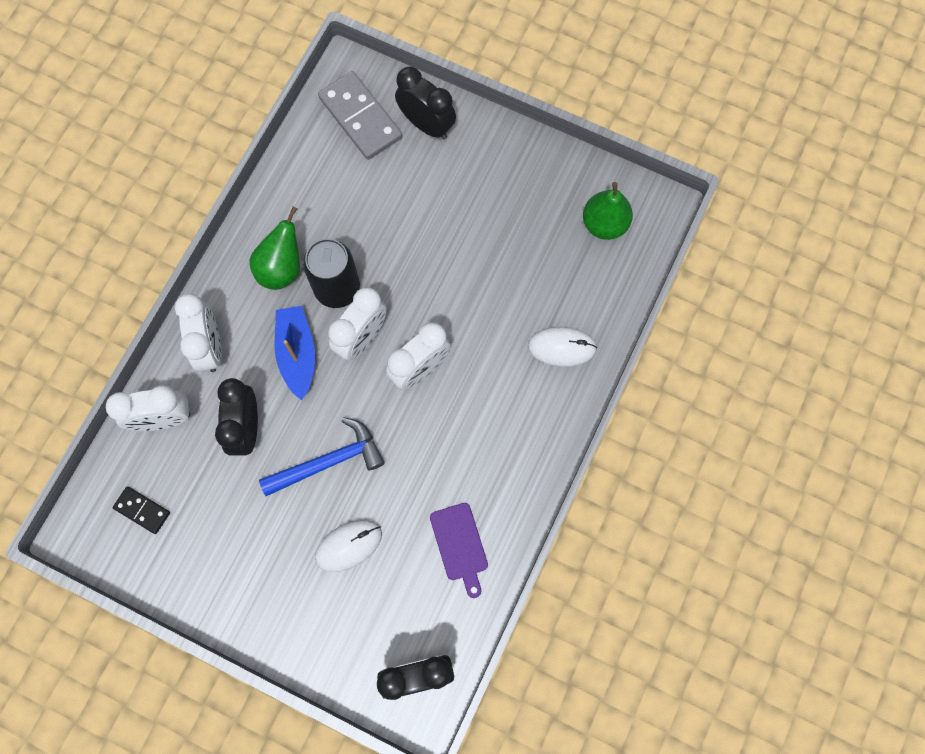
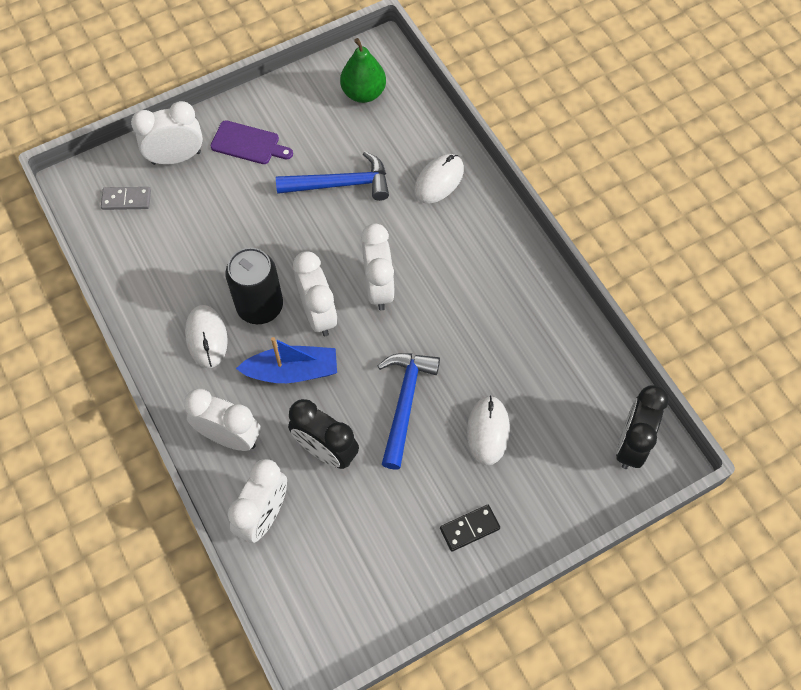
camera: 55 degrees left, 10 degrees down
(142, 510) = (334, 584): black domino -> black domino (469, 528)
(282, 268) = (206, 337): green pear -> white mouse
(297, 354) = (292, 371): blue boat -> blue boat turned 150 degrees clockwise
(360, 118) = (126, 200): grey domino -> grey domino, size x0.53
(426, 125) = (176, 157): black clock -> white clock
(460, 545) = (546, 348): purple cutting board -> purple cutting board (248, 144)
(498, 270) = (341, 184): none -> blue hammer

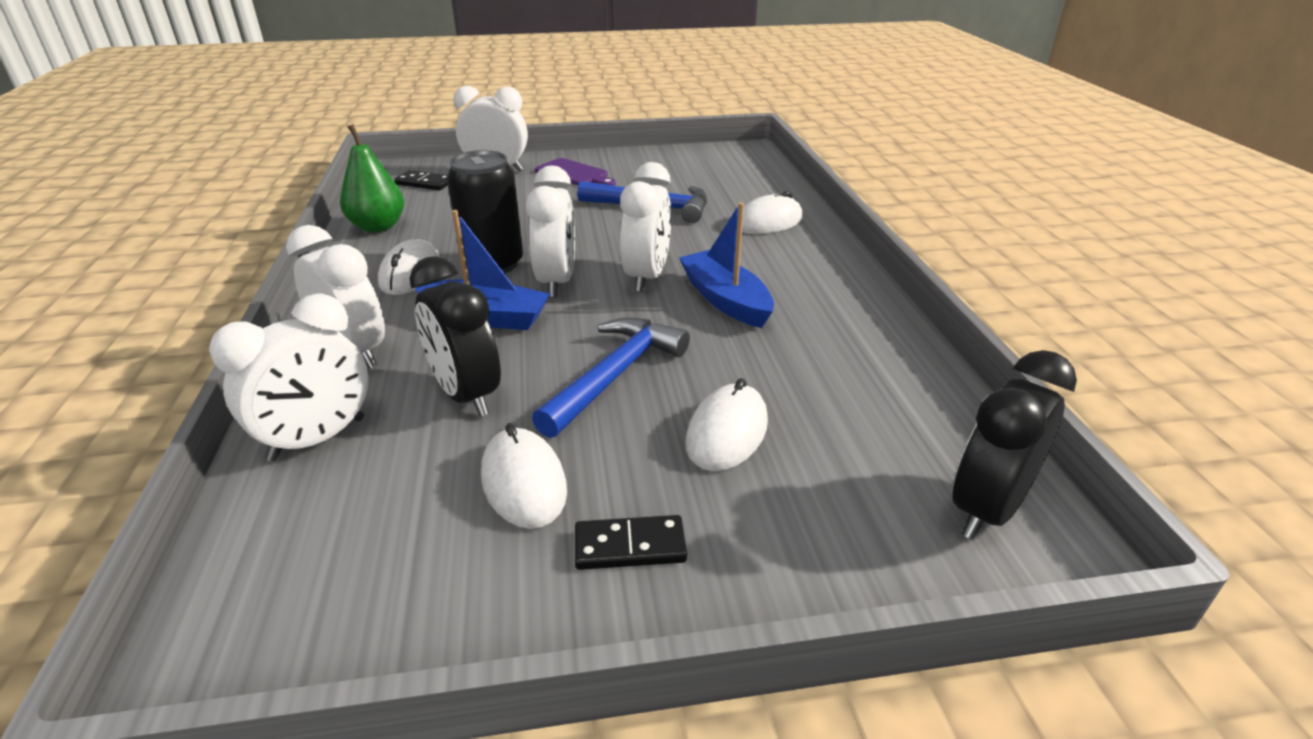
camera: 20 degrees right, 30 degrees down
(126, 200) = (424, 183): grey domino -> black domino
(363, 93) = (714, 166): green pear -> green pear (378, 227)
(397, 506) = (523, 482): none -> white mouse
(443, 299) = (725, 300): none -> blue boat

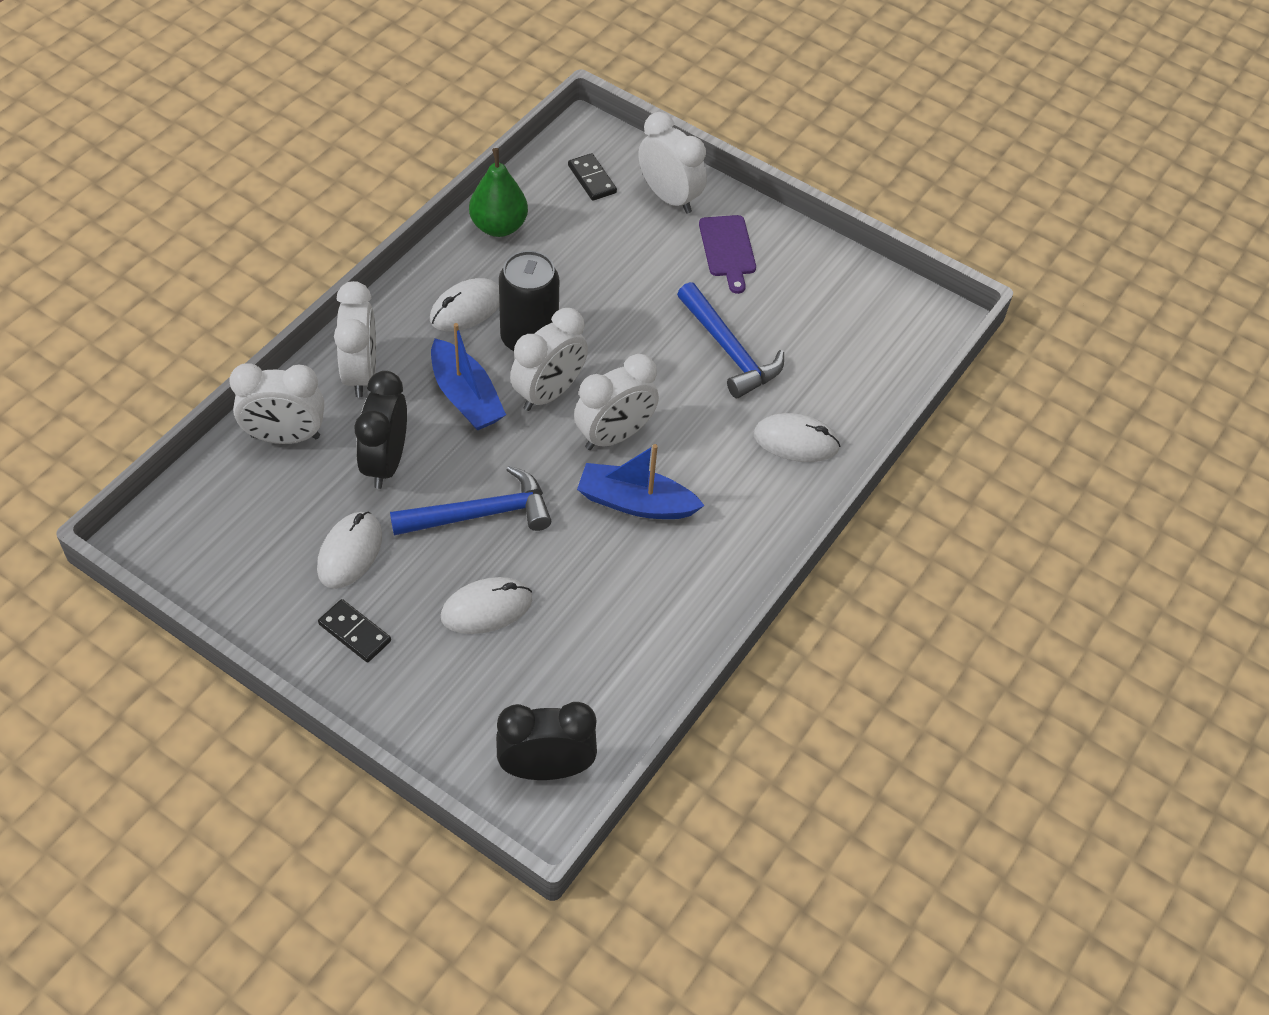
camera: 40 degrees right, 20 degrees up
(725, 300) = (636, 503): blue boat -> blue boat turned 90 degrees counterclockwise

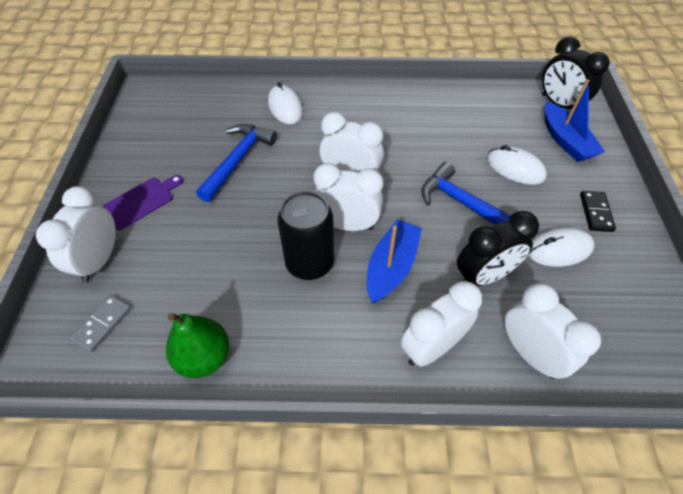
camera: 120 degrees left, 0 degrees up
(466, 308) = (312, 320): white mouse -> none
(592, 179) = (102, 324): black domino -> grey domino
(636, 503) = (387, 146): blue boat -> blue boat (565, 140)

